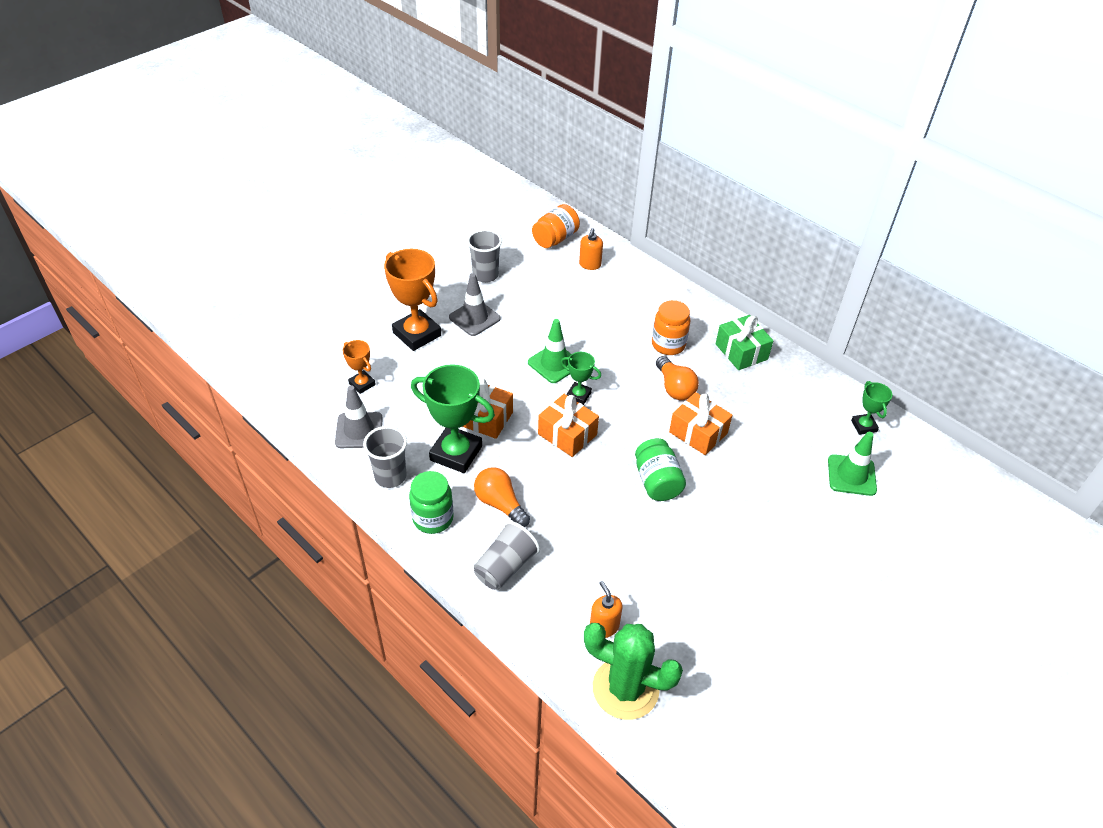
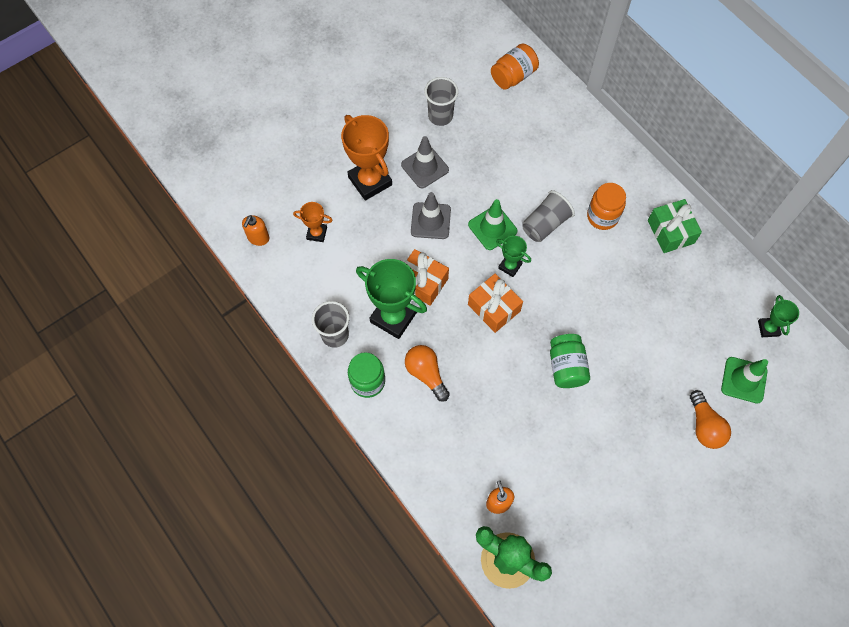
camera: 10 degrees right, 20 degrees up
(359, 430) = (311, 284): grey traffic cone -> grey traffic cone (430, 221)
(362, 384) = (317, 233): orange trophy -> orange trophy turned 45 degrees counterclockwise
(505, 567) = (424, 436): grey cup -> grey cup (545, 224)
(590, 265) = (542, 112): orange soap dispenser -> orange soap dispenser (258, 238)
(674, 387) = (600, 266): orange light bulb -> orange light bulb (704, 426)
(698, 433) = (612, 319): orange gift -> none

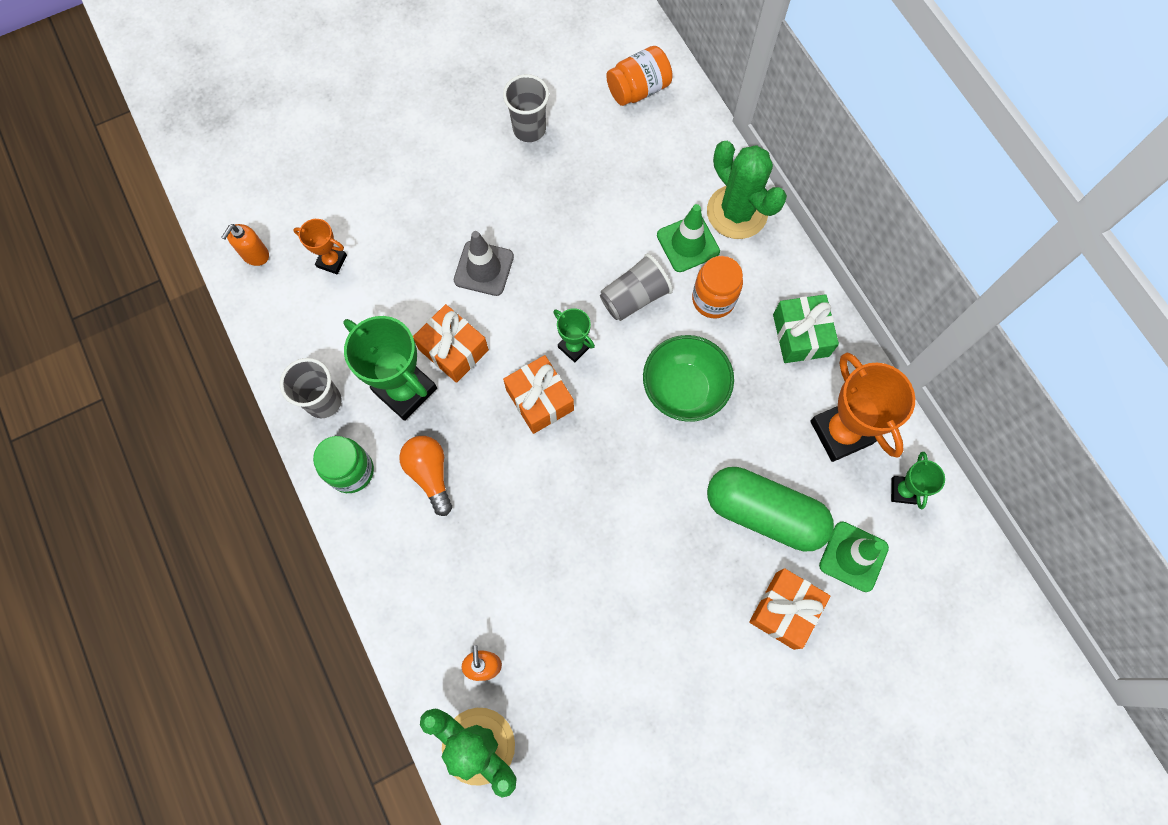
camera: 10 degrees right, 5 degrees up
(370, 181) = (417, 202): orange trophy -> orange trophy (841, 432)
(425, 167) = (493, 195): grey traffic cone -> none
(492, 228) = (563, 291): green traffic cone -> green traffic cone (688, 243)
(566, 367) = (617, 496): green jar -> none
(596, 283) = (684, 389): none -> green bowl
(605, 152) = (737, 212): none -> green cactus
(674, 360) = (764, 513): none -> green capsule
(704, 426) = (785, 610): orange light bulb -> orange gift

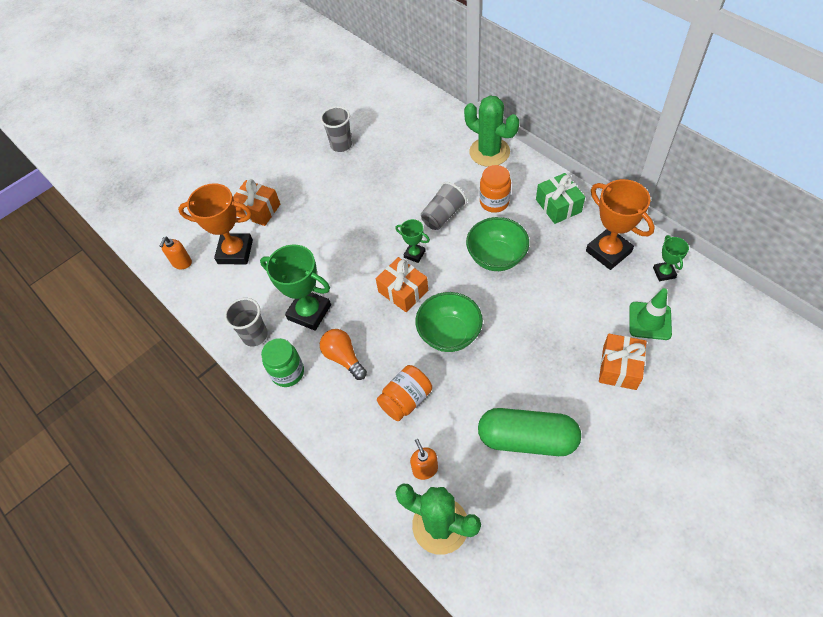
camera: 10 degrees left, 15 degrees down
(332, 261) = (235, 252): orange trophy -> orange trophy, size x1.92
(453, 349) = (334, 279): orange gift -> orange gift (258, 210)
(483, 268) = (338, 227): grey traffic cone -> none
(579, 486) = (449, 334): none -> green bowl
(638, 89) = (402, 106): orange jar -> orange jar (406, 400)
(688, 243) = (465, 177): green traffic cone -> none
(764, 513) = (580, 313): green capsule -> green capsule (527, 439)

